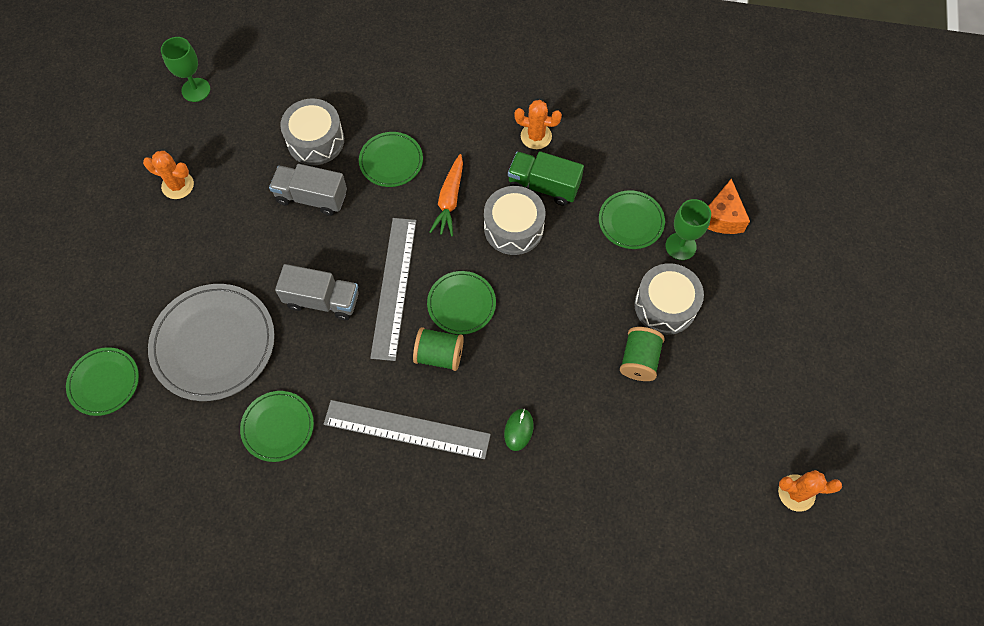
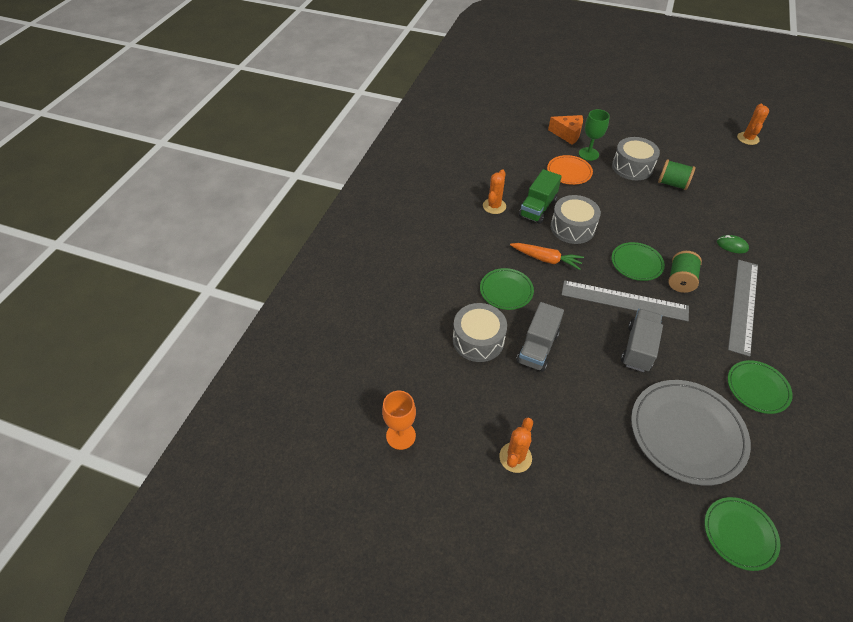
camera: 80 degrees left, 15 degrees down
(196, 90) = (401, 436): green goblet -> orange goblet
(631, 221) = (569, 172): green plate -> orange plate

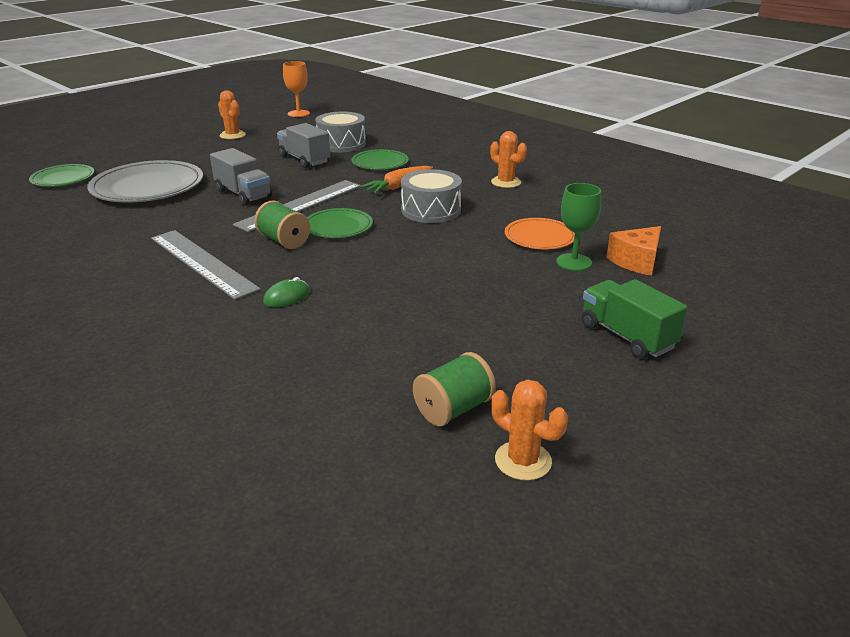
camera: 115 degrees right, 20 degrees down
(538, 208) = (482, 202): green truck -> green truck (626, 336)
(632, 167) = (518, 285): grey drum -> none
(672, 184) = (451, 303): green spool -> green spool (453, 409)
(757, 388) = (121, 229): green plate -> none

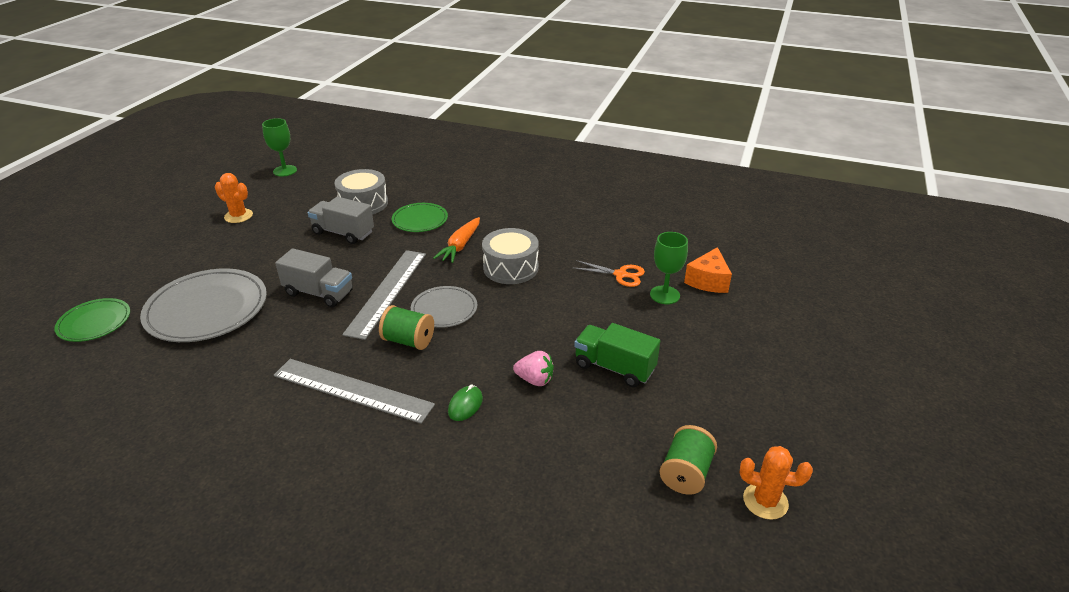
camera: 25 degrees left, 5 degrees up
(298, 113) = (285, 171): orange goblet -> green goblet
(338, 226) = (444, 309): green plate -> grey plate
(370, 295) = (535, 380): none -> pink strawberry
(506, 182) = (549, 218): orange cactus -> none
(540, 237) = (620, 275): orange plate -> orange scissors
(626, 336) = (752, 359): green truck -> green truck (614, 367)

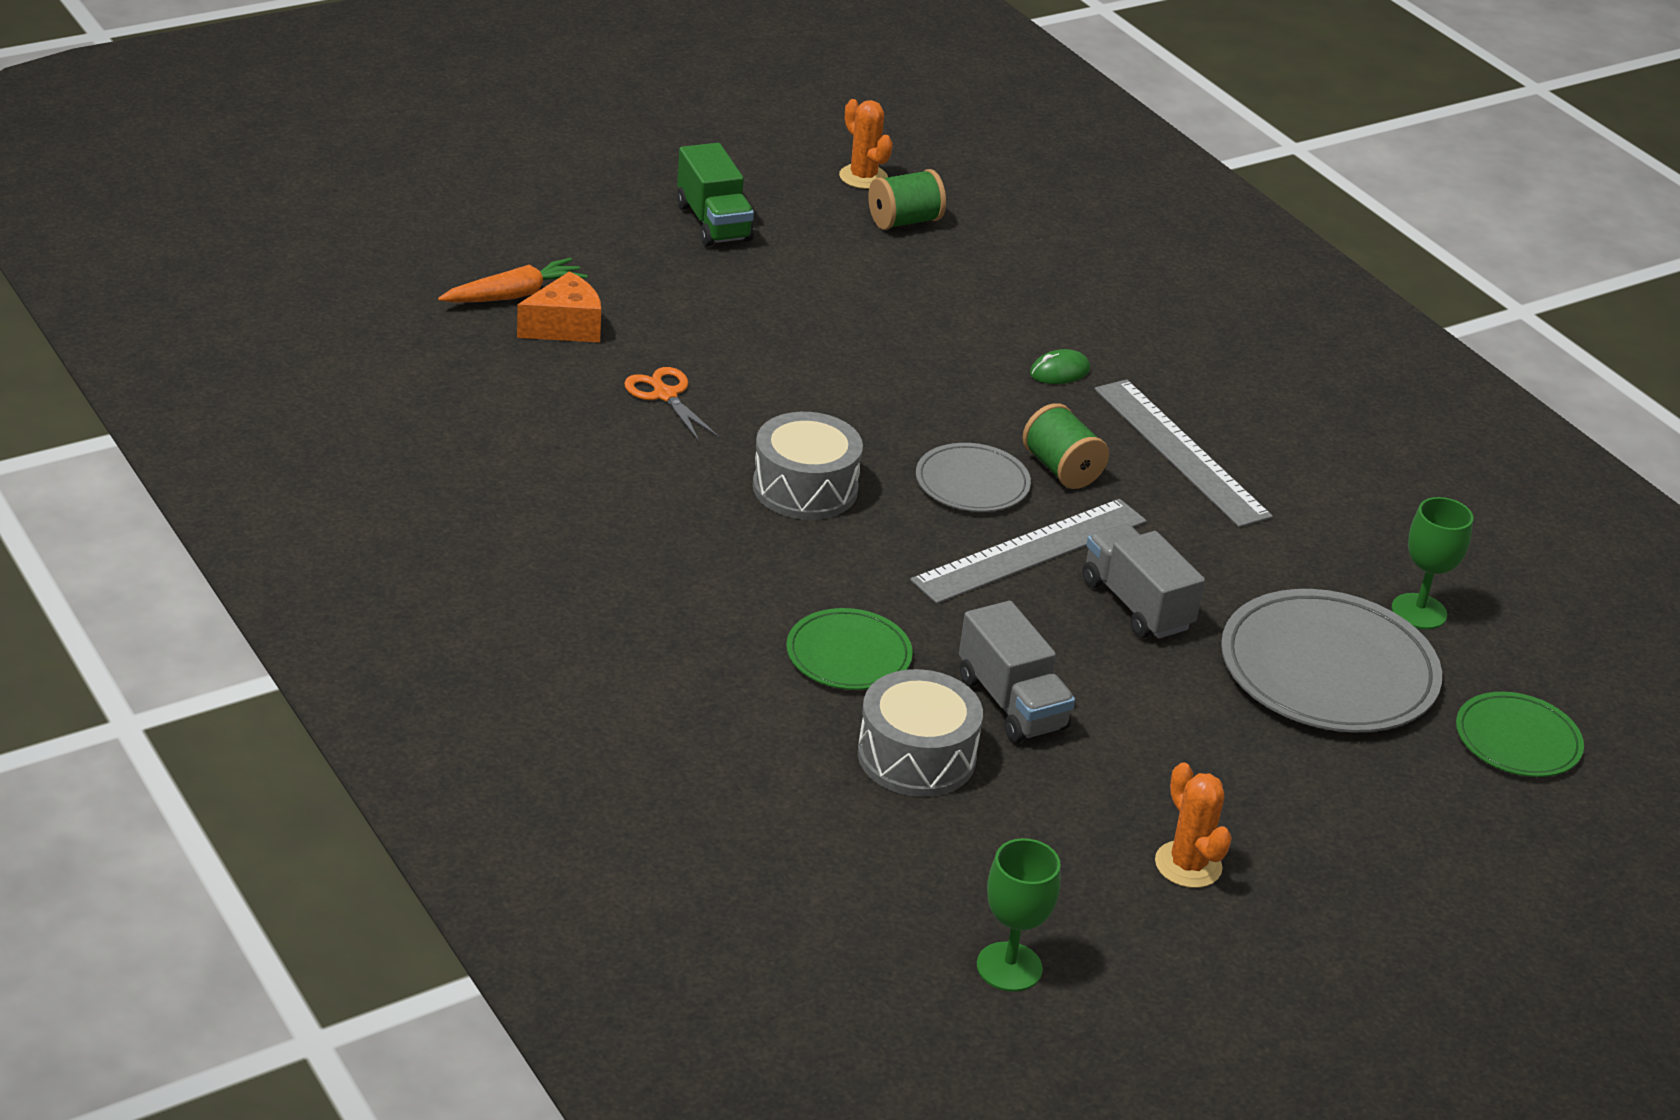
camera: 145 degrees left, 0 degrees up
(460, 246) = (837, 565): orange carrot -> orange carrot (514, 295)
(535, 380) = (951, 352): pink strawberry -> none
(614, 367) = (844, 316): green truck -> green truck (713, 222)
(664, 295) = (652, 344): green goblet -> green goblet (1419, 611)

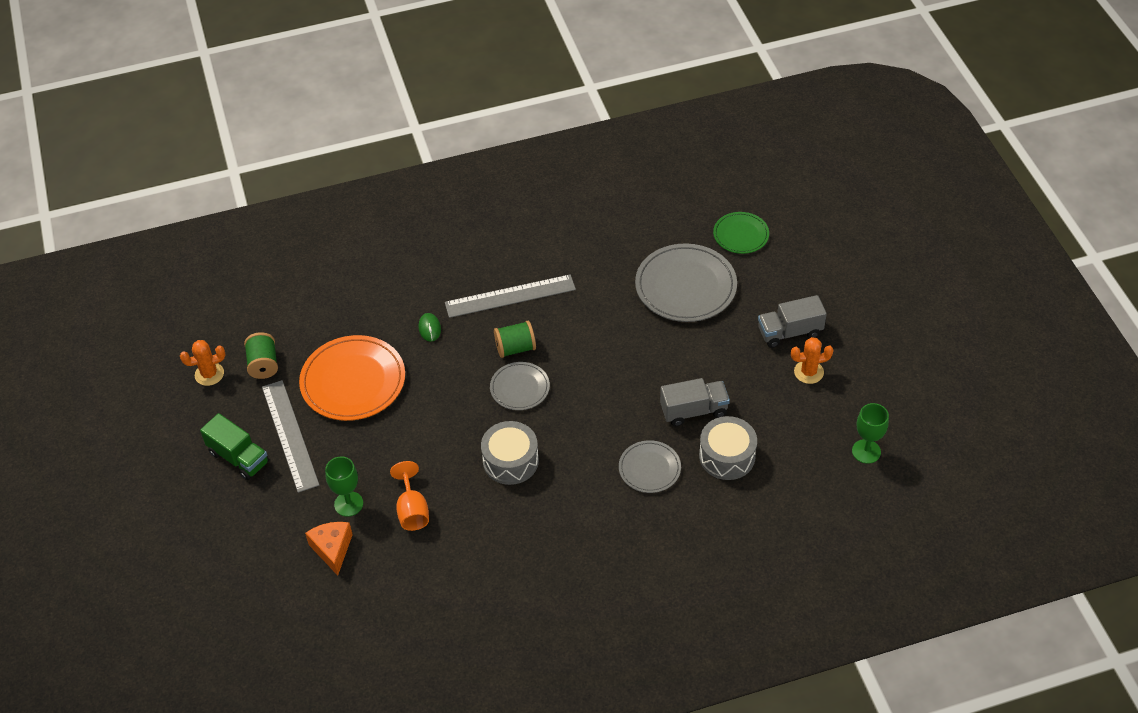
camera: 70 degrees left, 15 degrees up
(514, 295) = (292, 571): orange carrot -> none
(665, 395) = (412, 510): orange scissors -> orange goblet
(713, 222) = (239, 457): green truck -> green truck turned 45 degrees clockwise
(848, 654) = (649, 468): green plate -> grey plate
(908, 308) = (353, 381): none -> orange plate
(1030, 551) = (580, 376): grey ruler -> grey ruler (290, 435)
(1136, 605) = (628, 345): grey truck -> grey truck (790, 332)
(1419, 611) = (649, 241): green goblet -> green goblet (348, 504)

